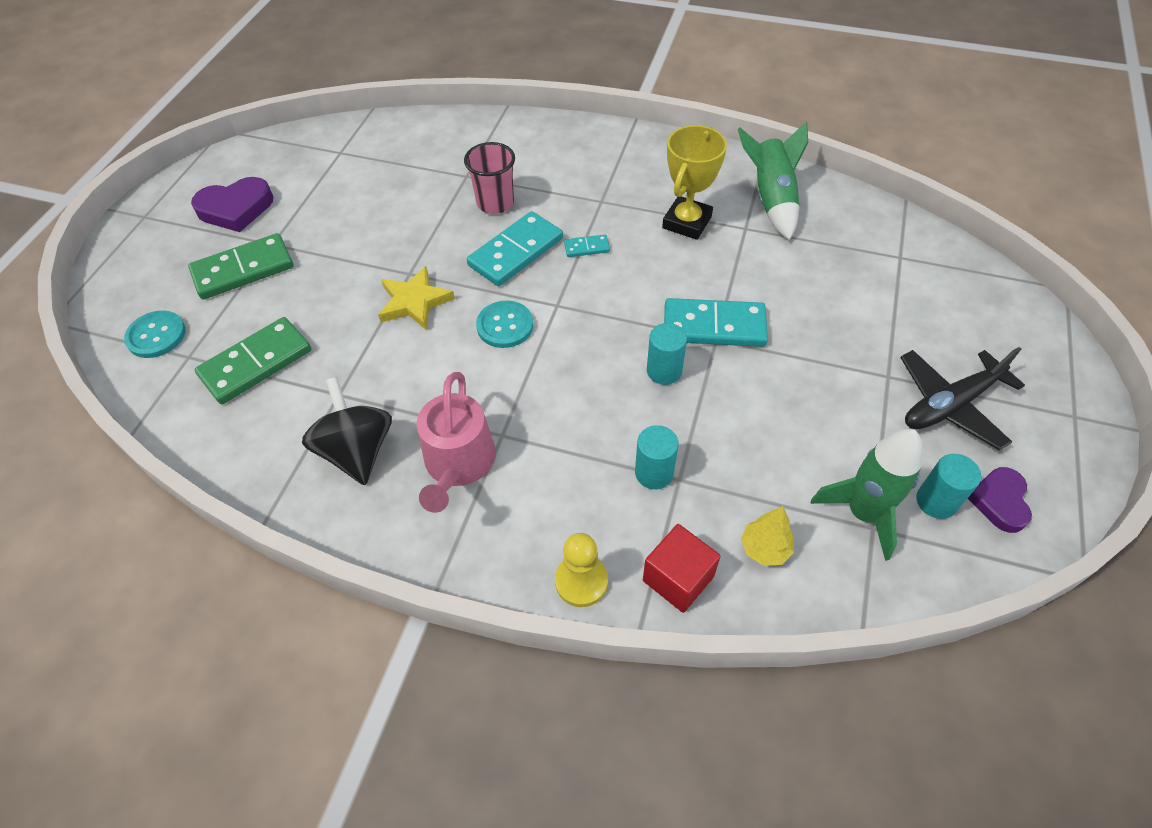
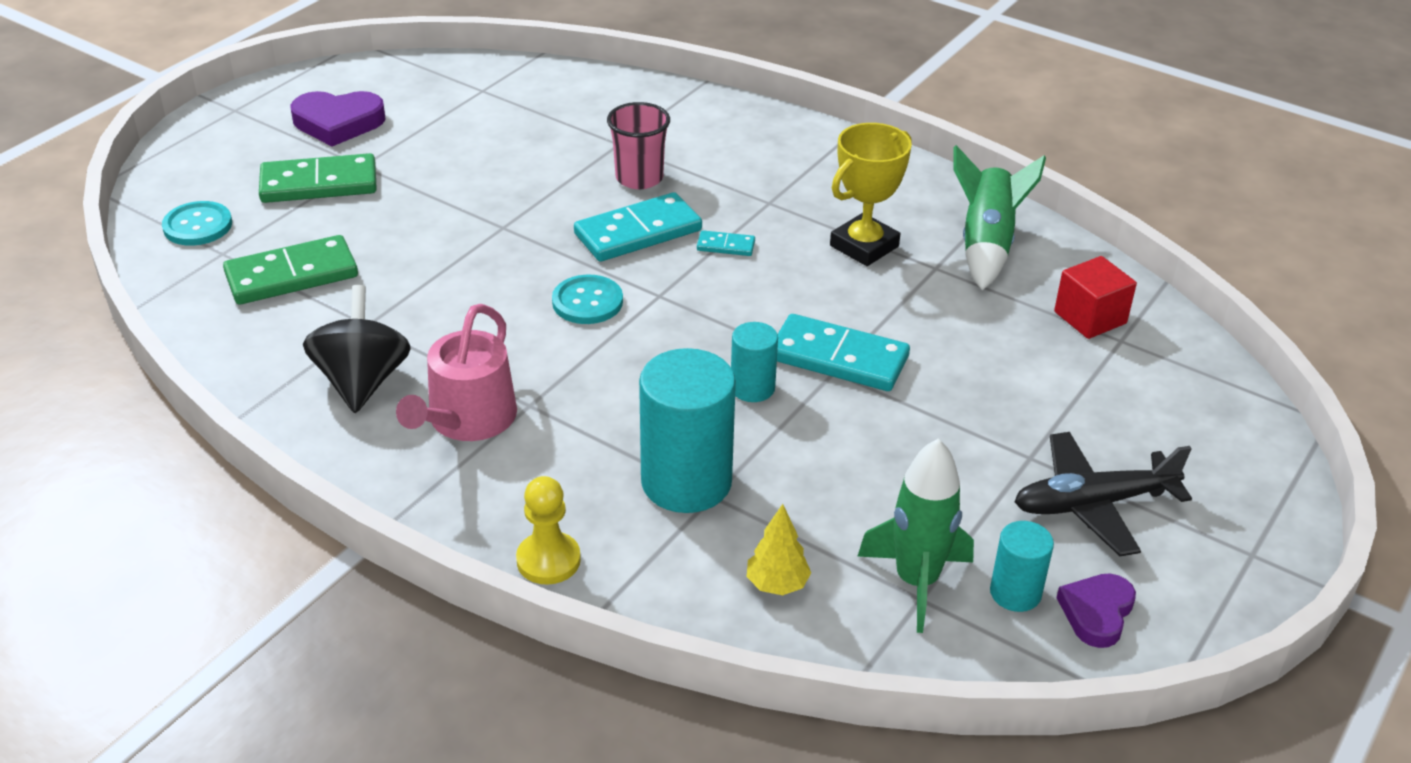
camera: 15 degrees right, 15 degrees down
(414, 302) = (495, 256): yellow star -> none
(654, 473) = (686, 482): turquoise cylinder -> turquoise cylinder, size x1.89
(678, 578) = (660, 586): red cube -> red cube (1090, 318)

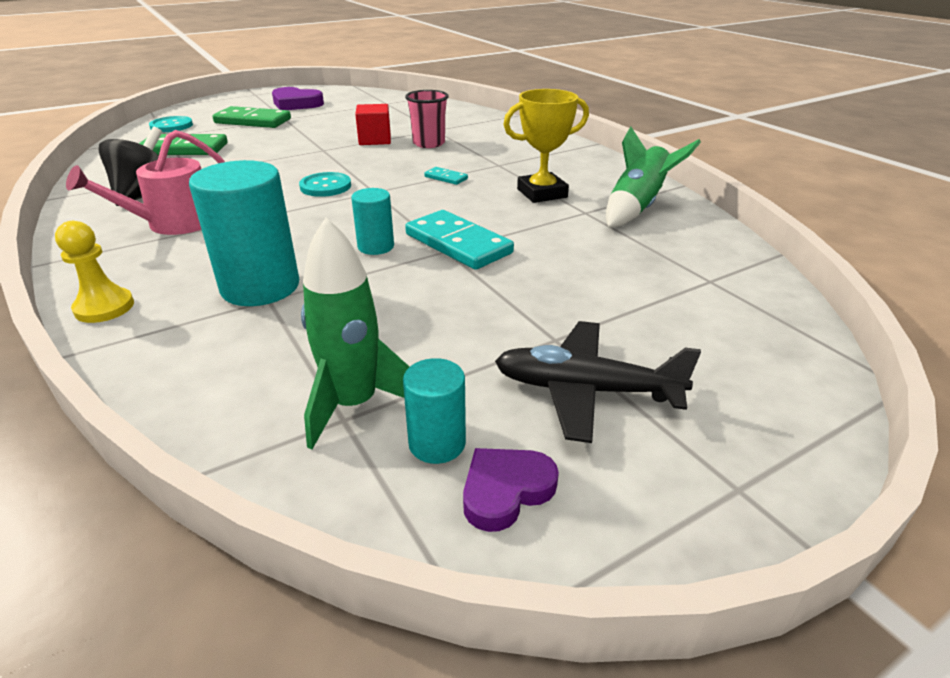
camera: 25 degrees right, 5 degrees down
(638, 232) = (398, 163): turquoise domino -> none
(777, 584) = (237, 370): yellow tree -> none
(1090, 318) = (691, 262): red cube -> red cube (375, 140)

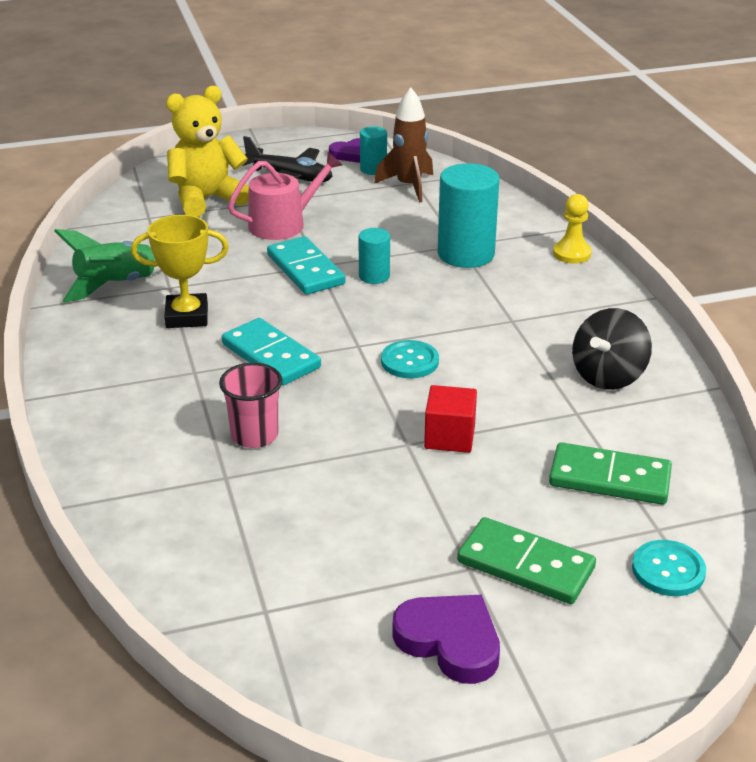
camera: 165 degrees left, 0 degrees up
(174, 223) = (558, 328): pink watering can -> pink watering can (283, 224)
(354, 404) = (409, 186): green rocket -> brown rocket
(375, 140) = (328, 459): red cube -> red cube (449, 437)
(446, 178) = (270, 356): turquoise domino -> turquoise domino, size x2.13
(670, 320) = (207, 199): none -> yellow teddy bear

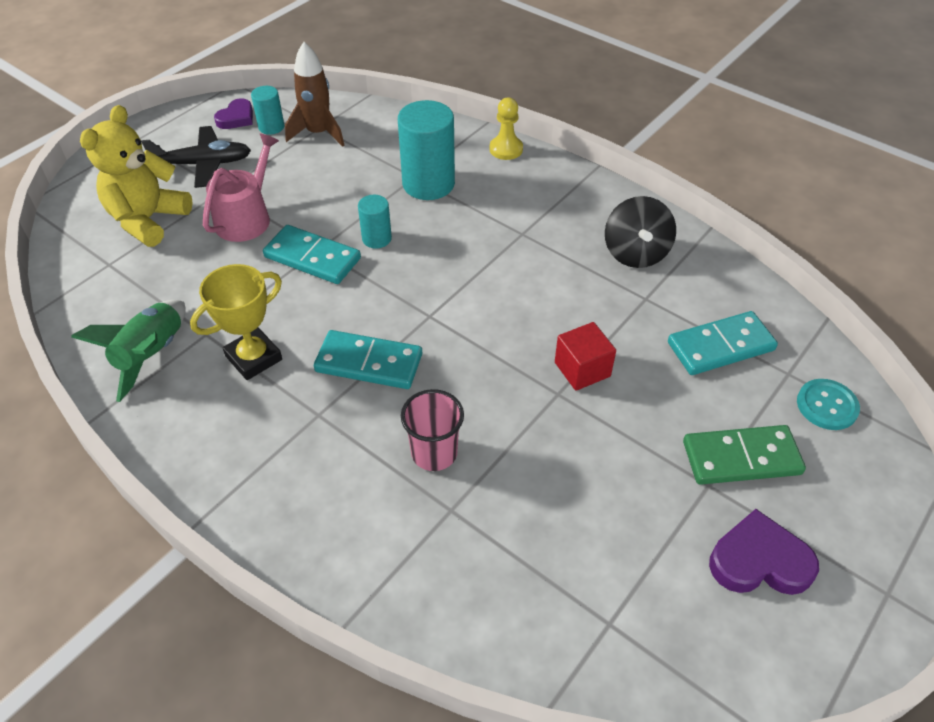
camera: 35 degrees left, 15 degrees up
(409, 361) = (485, 311): turquoise button -> none
(609, 478) = (720, 346): green domino -> turquoise domino

